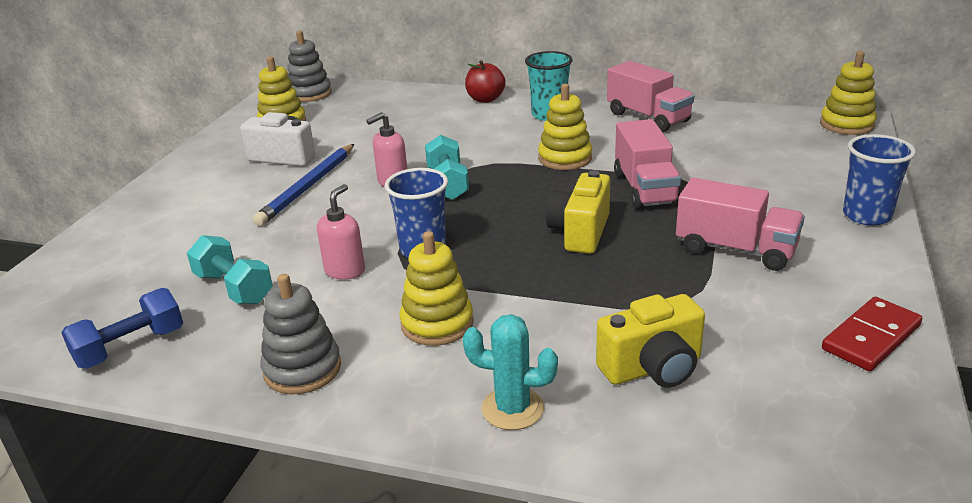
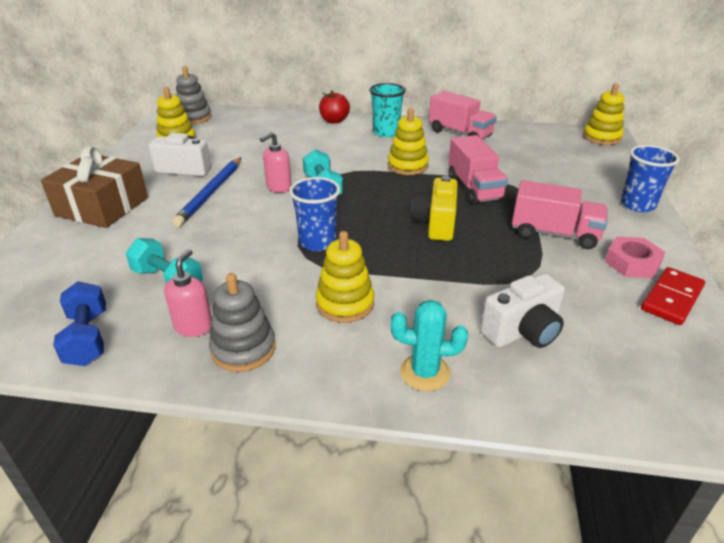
camera: 10 degrees left, 5 degrees up
(130, 347) = (88, 338): blue dumbbell -> blue dumbbell turned 60 degrees counterclockwise
(178, 200) = (102, 206): none -> brown gift
(345, 271) = (258, 262): pink soap dispenser -> pink soap dispenser (194, 326)
(653, 368) = (522, 331): yellow camera -> white camera
(831, 290) = (632, 263): none -> pink nut

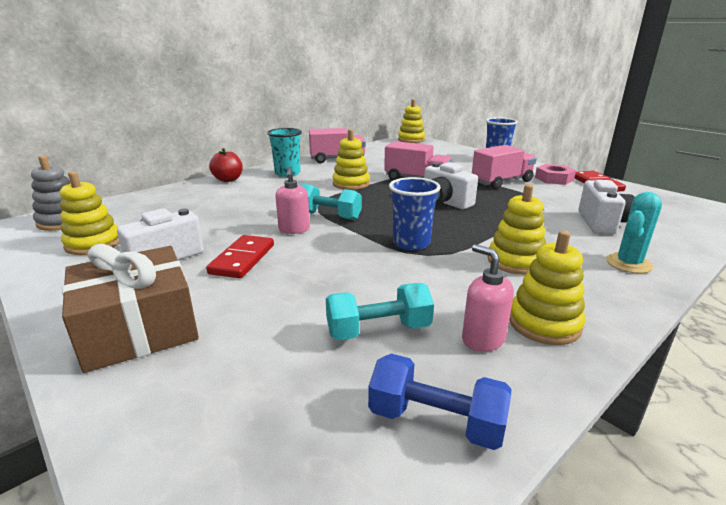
camera: 50 degrees left, 10 degrees down
(210, 193) = (243, 259): blue pencil -> red domino
(243, 349) = (544, 324): grey stacking toy -> yellow stacking toy
(436, 224) = (445, 202): yellow camera -> white camera

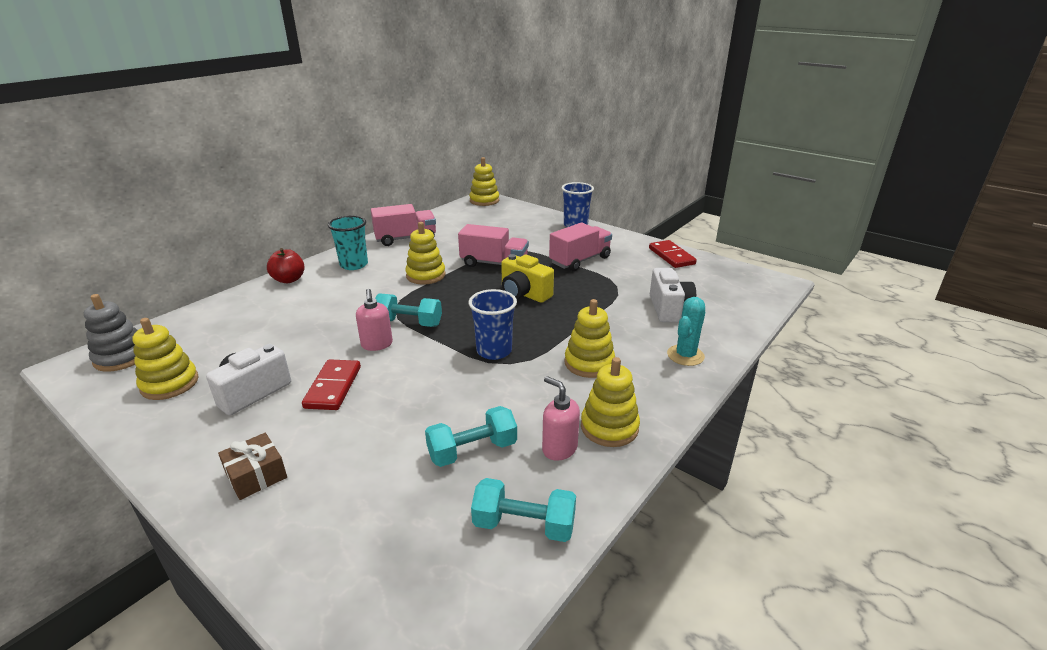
camera: 10 degrees left, 5 degrees up
(138, 328) = (256, 475): brown gift -> brown gift, size x0.52
(436, 421) = (524, 525): blue dumbbell -> turquoise dumbbell
(445, 202) = (524, 294): white camera -> yellow camera
(554, 179) = (631, 252): pink nut -> none

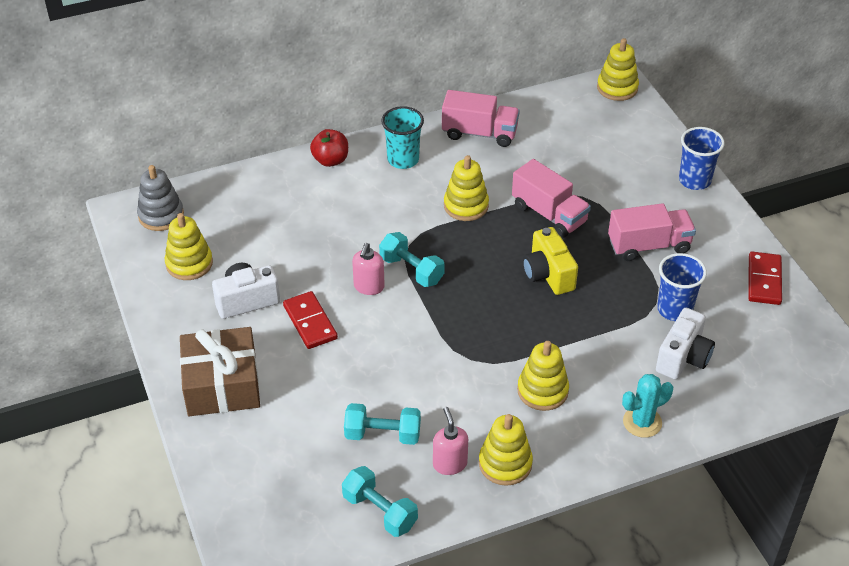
camera: 30 degrees right, 15 degrees up
(256, 475) = (222, 385): brown gift -> brown gift, size x1.92
(333, 387) = (310, 322): red domino -> red domino turned 60 degrees counterclockwise
(494, 351) = (467, 339): blue cup -> blue cup (674, 309)

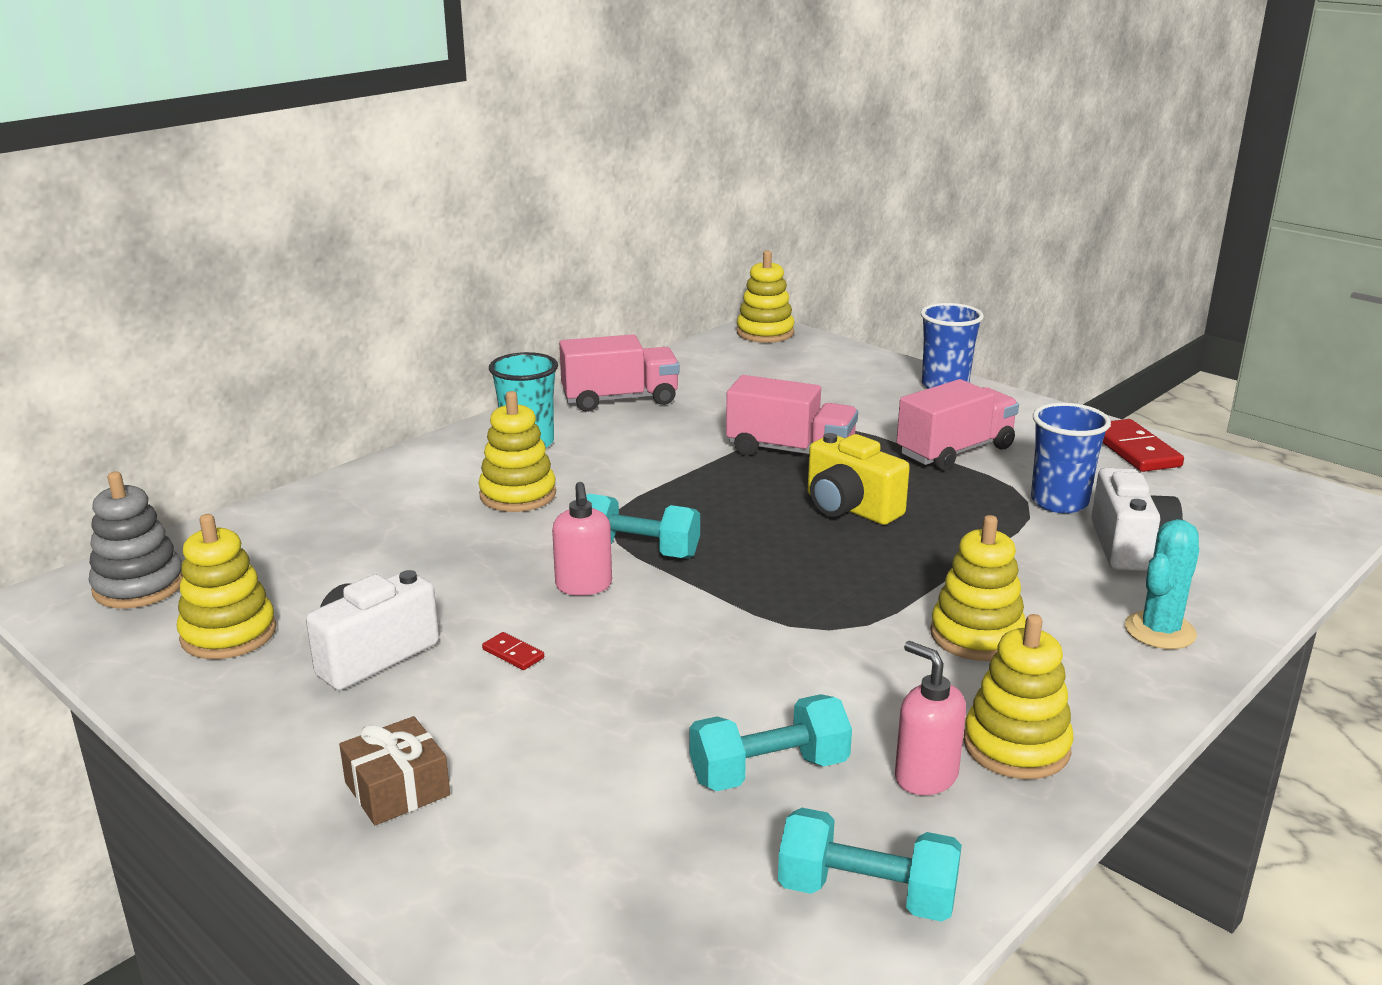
camera: 25 degrees left, 20 degrees down
(222, 385) = (397, 789): brown gift -> brown gift, size x0.52
(310, 322) = (513, 654): red domino -> red domino, size x0.47
(330, 160) = (412, 465): red apple -> none
(466, 206) = (663, 468): yellow stacking toy -> yellow stacking toy (518, 495)

